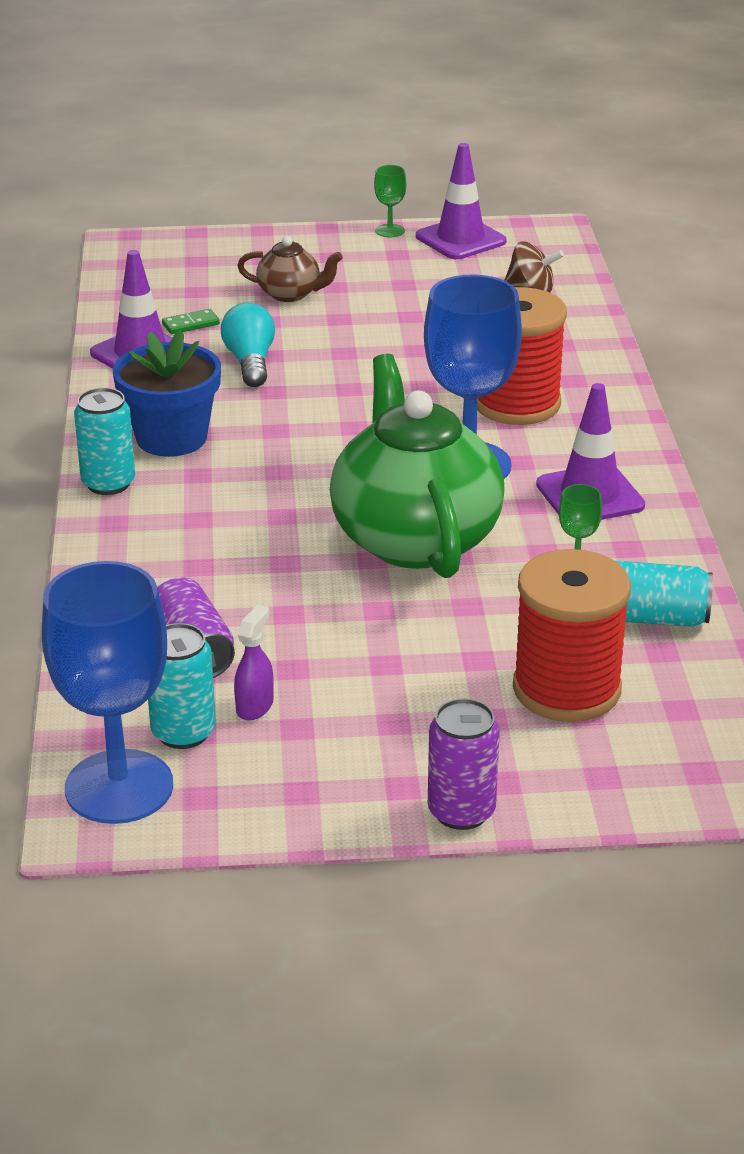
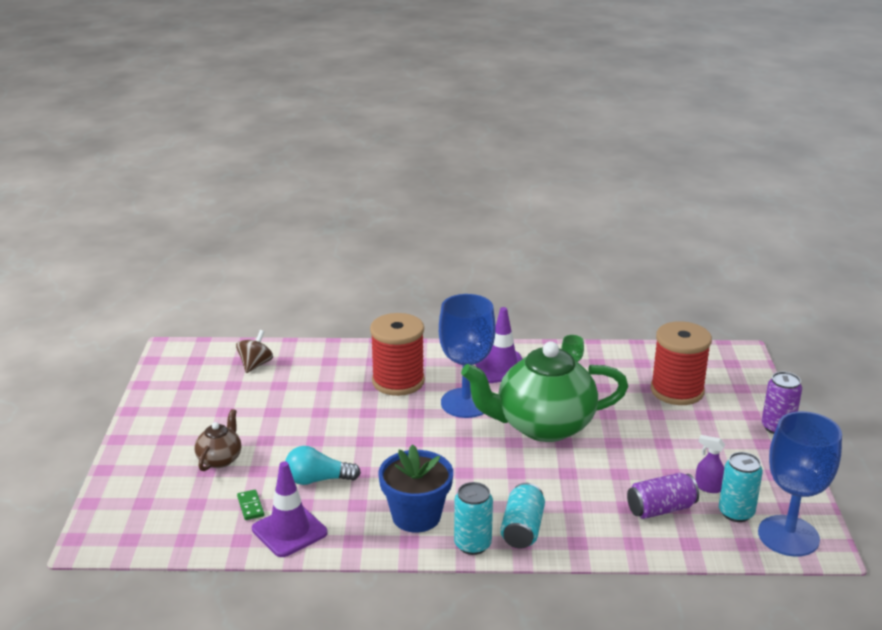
camera: 85 degrees left, 5 degrees down
(390, 231) = (138, 412): green goblet -> none
(460, 239) = (167, 384): purple traffic cone -> none
(653, 618) = (615, 362): turquoise can -> turquoise can (522, 529)

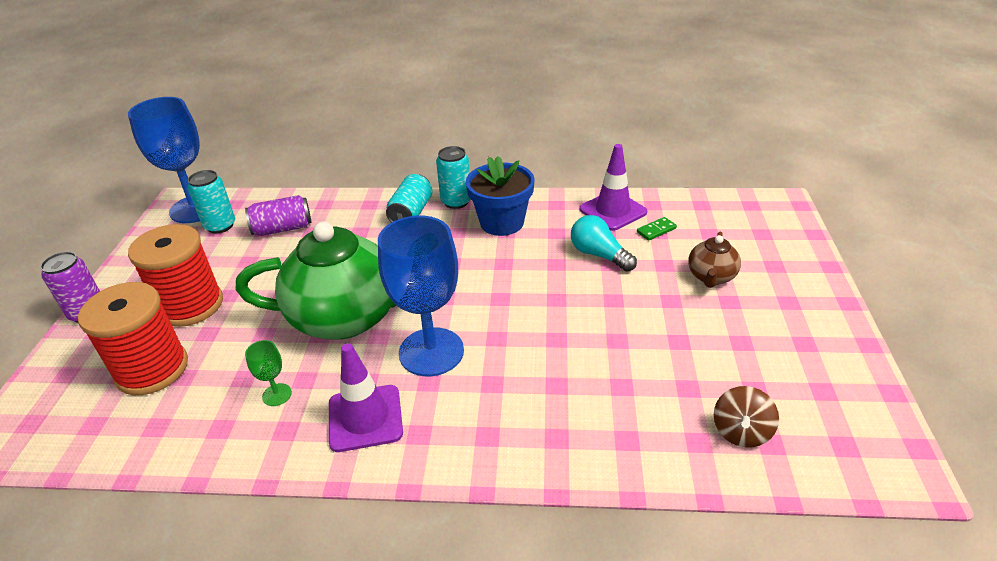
camera: 175 degrees left, 10 degrees up
(250, 506) = (656, 230): green domino -> green domino turned 75 degrees clockwise
(317, 480) = (599, 255): turquoise light bulb -> turquoise light bulb turned 135 degrees counterclockwise
(398, 381) = (518, 392): red spool -> red spool (191, 305)
(708, 487) = (224, 247): purple spray bottle -> none

